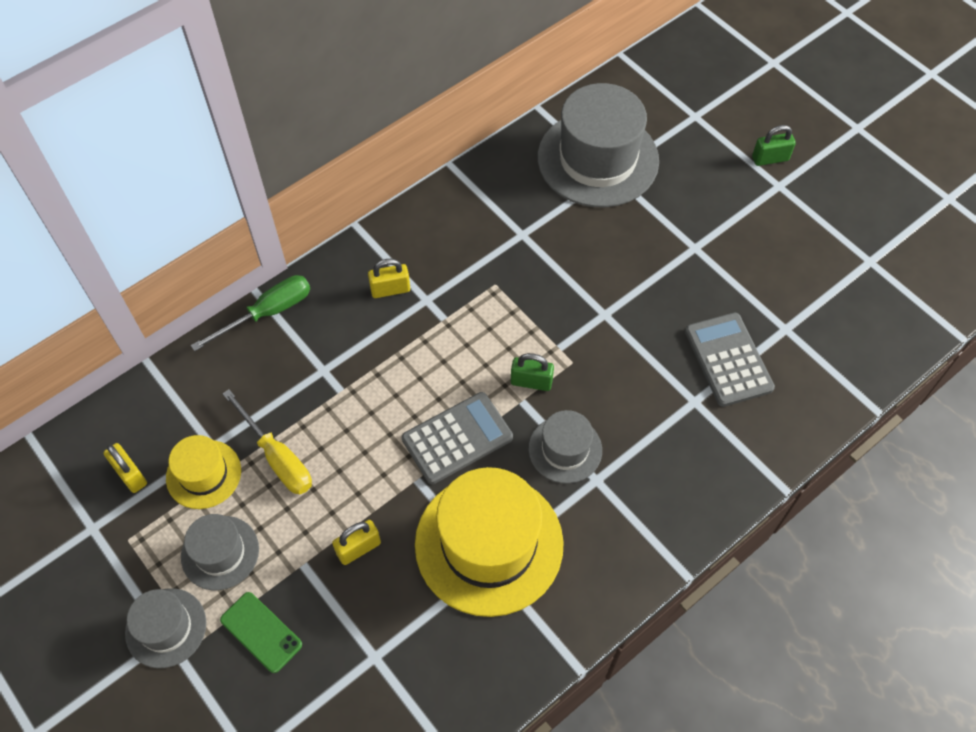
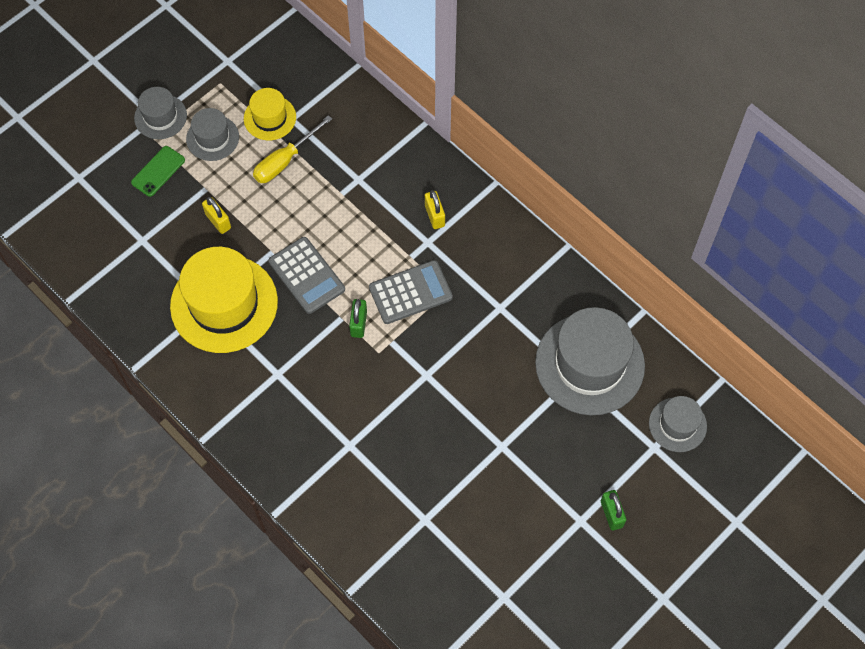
camera: 85 degrees right, 5 degrees up
(130, 474) = (267, 74): yellow padlock -> none
(267, 313) = (405, 135): green screwdriver -> none
(565, 449) = (301, 351): grey hat -> grey hat (677, 424)
(728, 360) = (390, 472): grey calculator -> grey calculator (410, 292)

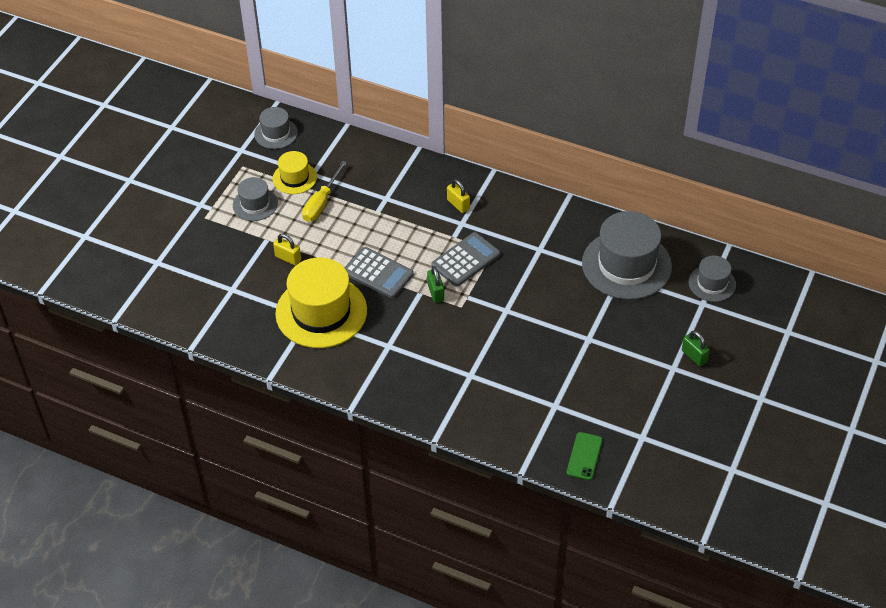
camera: 20 degrees left, 15 degrees down
(158, 171) = (221, 239): green phone -> green phone (584, 456)
(160, 116) = (205, 202): grey hat -> grey hat (276, 133)

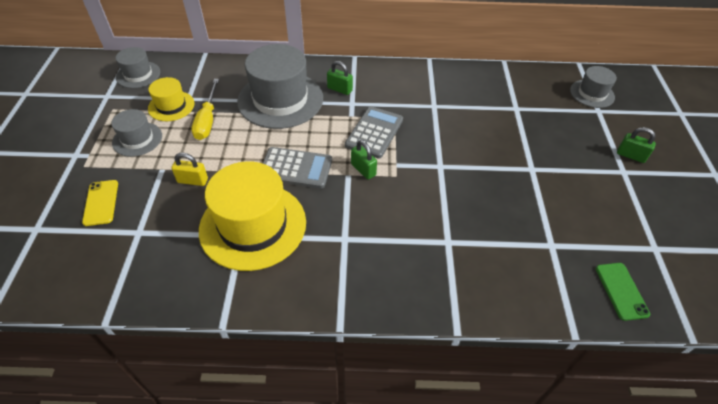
camera: 25 degrees left, 0 degrees up
(210, 255) = (101, 202): none -> yellow phone
(458, 204) = (339, 89): yellow padlock -> green padlock
(626, 265) = (514, 98): grey hat -> grey hat (280, 100)

